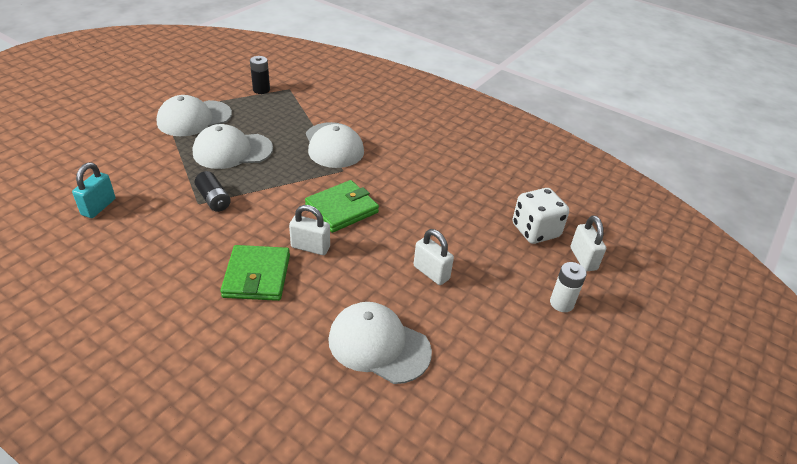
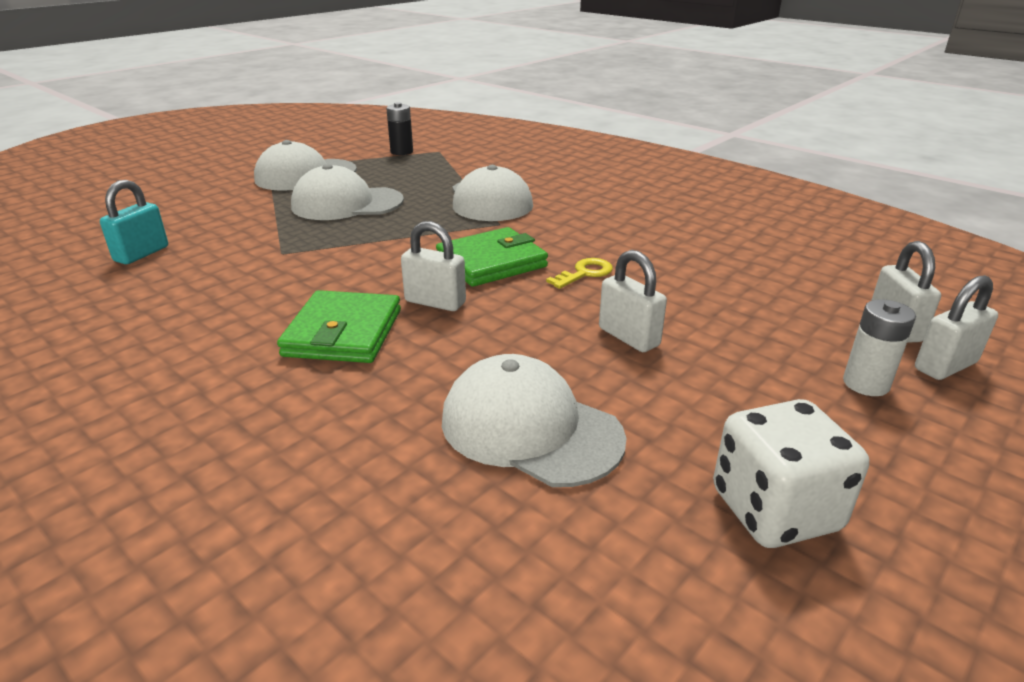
camera: 10 degrees right, 10 degrees down
(214, 199) = (305, 249): black battery -> none
(402, 218) = (584, 273): none -> yellow key
(535, 231) = (804, 292): white dice -> white dice (775, 510)
(606, 288) = (945, 366): none -> white padlock

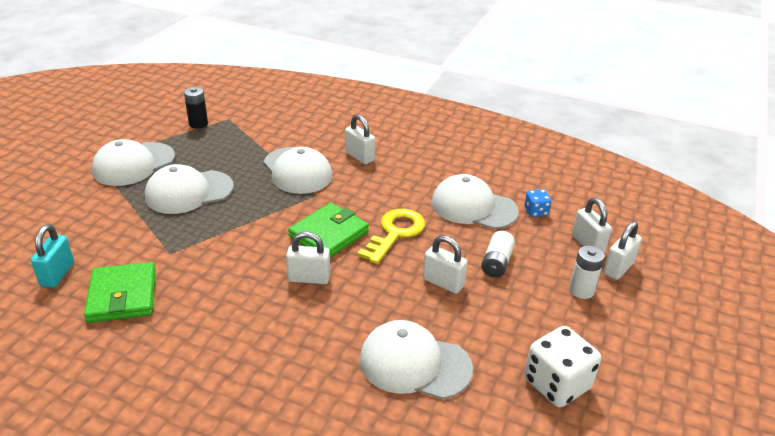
camera: 20 degrees left, 5 degrees up
(343, 333) = (262, 317): green wallet -> green wallet (122, 296)
(578, 196) = (359, 156): none -> white padlock
(584, 273) = (395, 233): yellow key -> yellow key, size x1.75
(716, 262) = (473, 207): none -> white cap
(726, 327) = (496, 263): none -> white battery
(815, 278) = (536, 211): none -> blue dice

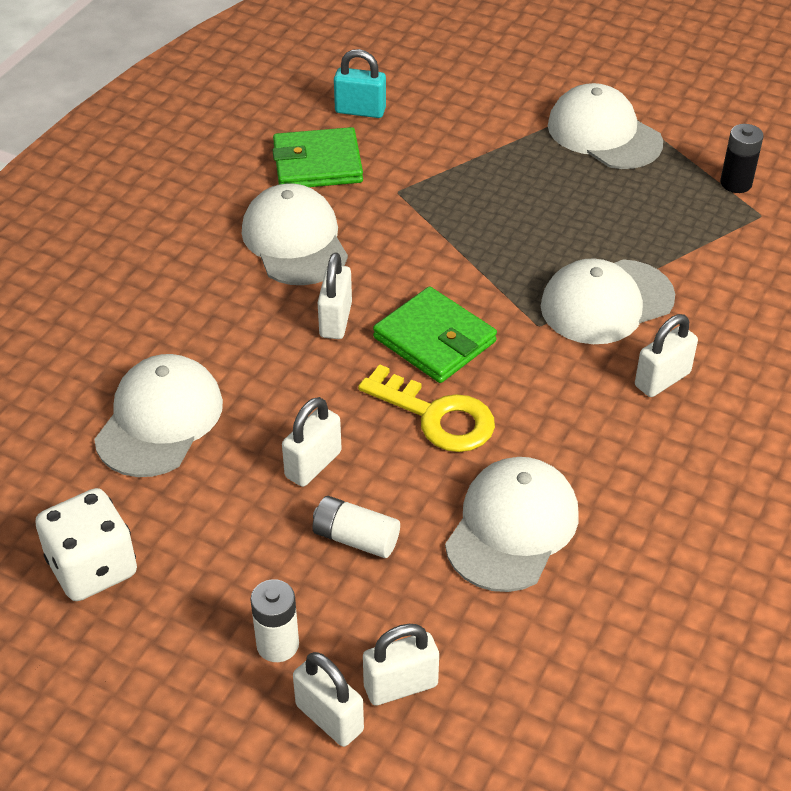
camera: 95 degrees right, 10 degrees up
(189, 192) = (536, 193): white cap -> white cap (295, 241)
(536, 211) = (501, 622): blue dice -> none

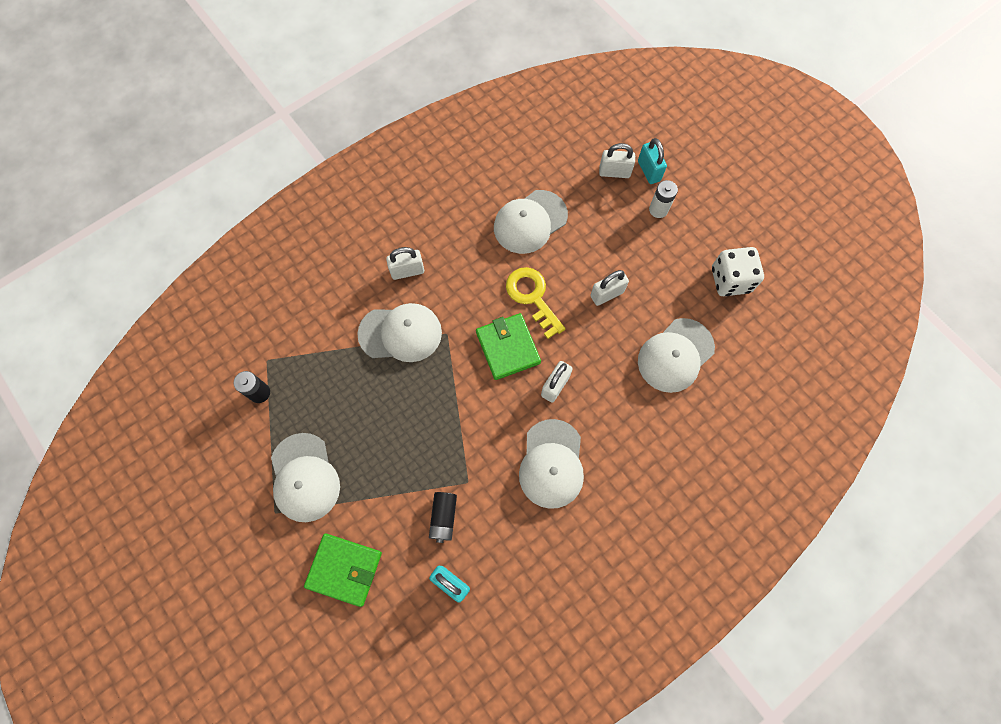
camera: 155 degrees left, 25 degrees up
(317, 164) = (506, 535): green wallet -> green wallet (344, 569)
(329, 718) = (648, 171): white padlock -> turquoise padlock
(355, 538) = (603, 246): white battery -> none
(406, 154) = (443, 517): none -> black battery

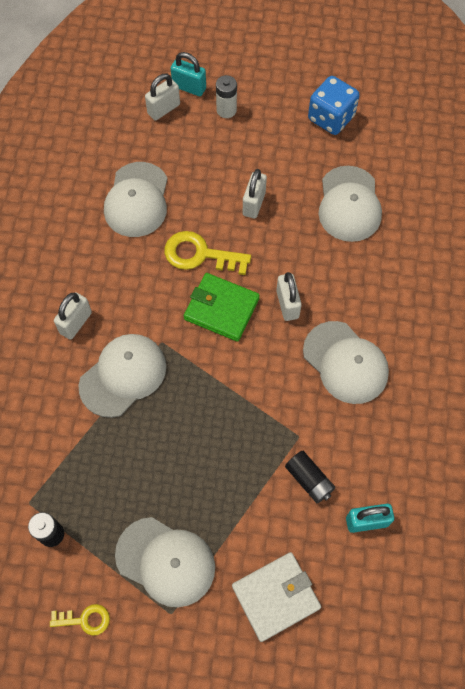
camera: 45 degrees left, 5 degrees down
(225, 464) = (85, 619): none -> yellow key
(344, 569) = (276, 597): green wallet -> white wallet
(730, 280) = (331, 118): white dice -> blue dice

